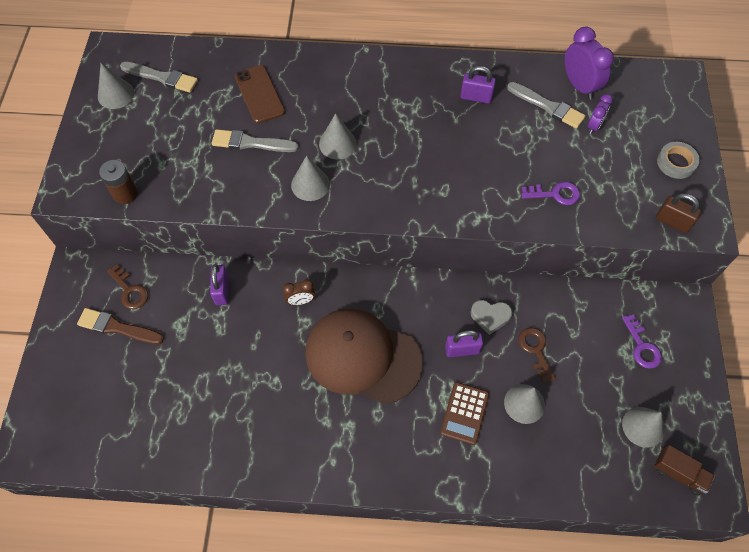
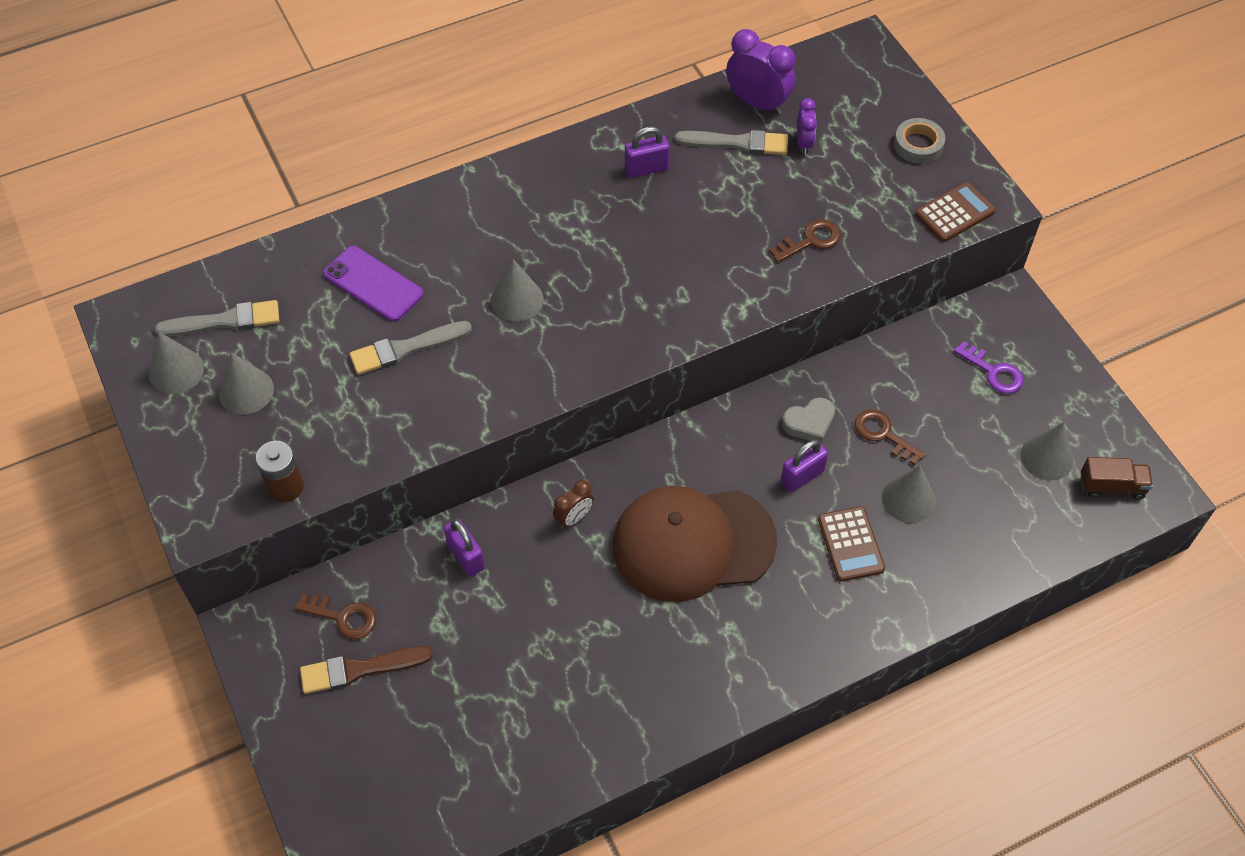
camera: 30 degrees left, 5 degrees down
(259, 94) = (373, 284): brown phone -> purple phone
(310, 184) = (517, 363): grey cone -> grey cone (246, 391)
(555, 194) = (810, 241): purple key -> brown key
(672, 222) = (954, 213): brown padlock -> brown calculator

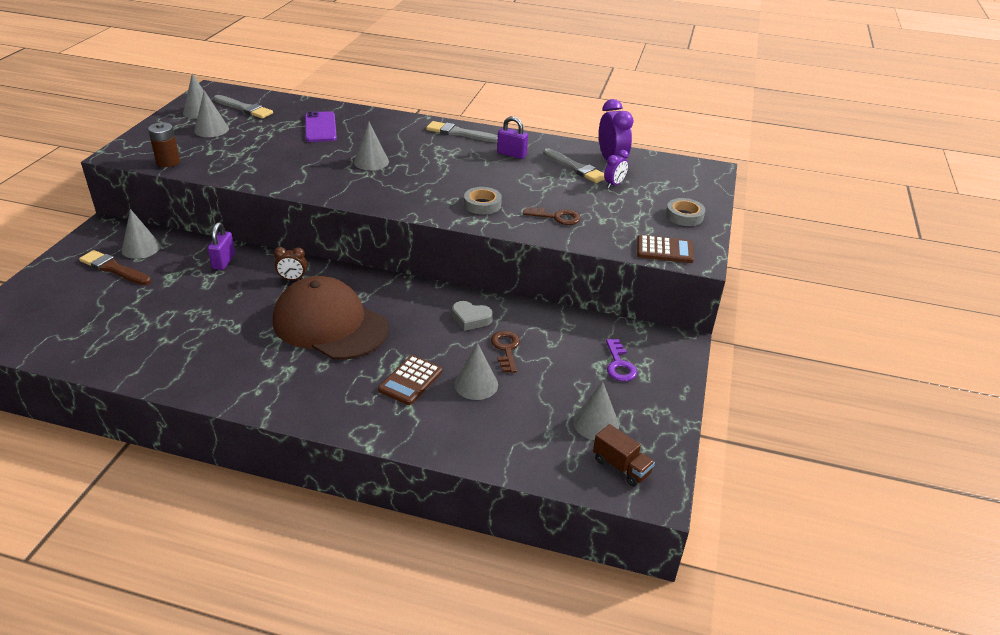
camera: 40 degrees right, 20 degrees down
(343, 617) = (141, 248): brown key -> grey cone
(406, 348) = (295, 151): grey brush -> grey brush (459, 133)
(719, 278) = (482, 204): none -> grey tape
(802, 476) = (431, 336): purple padlock -> none

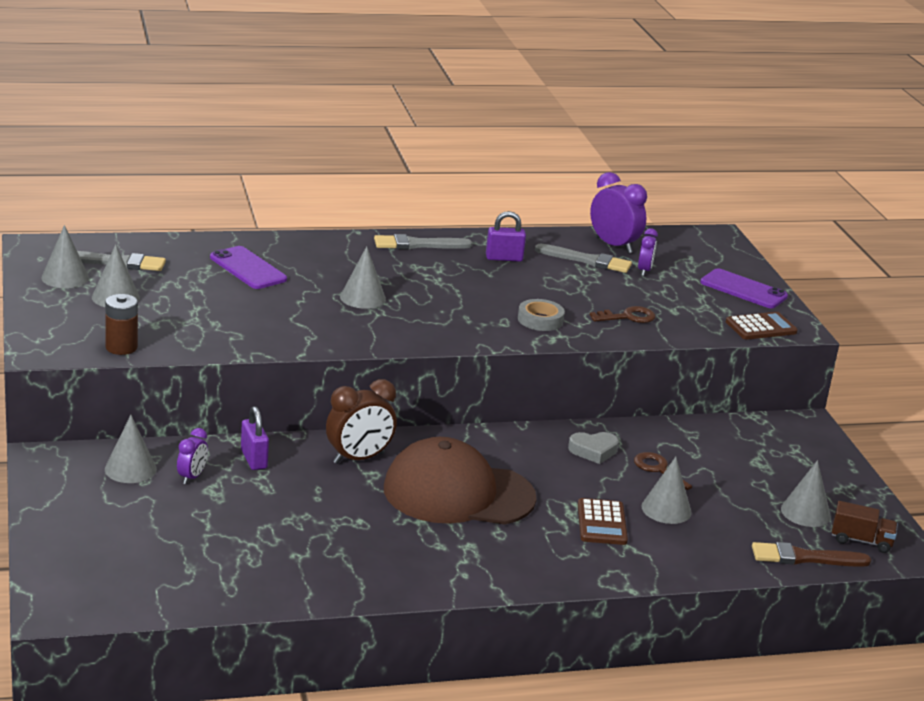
camera: 30 degrees left, 10 degrees down
(114, 268) = (130, 499): brown brush -> brown brush (804, 558)
(170, 263) = (192, 477): none -> purple clock
(293, 279) = (358, 458): brown clock -> brown clock, size x1.77
(619, 364) = (774, 457): purple key -> none
(684, 216) = (743, 289): grey tape -> purple phone

